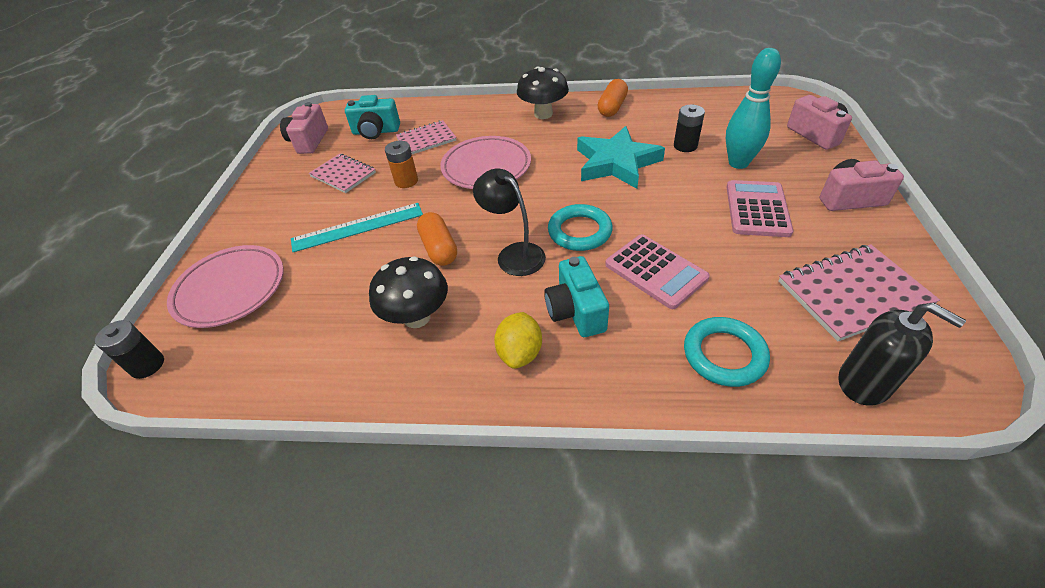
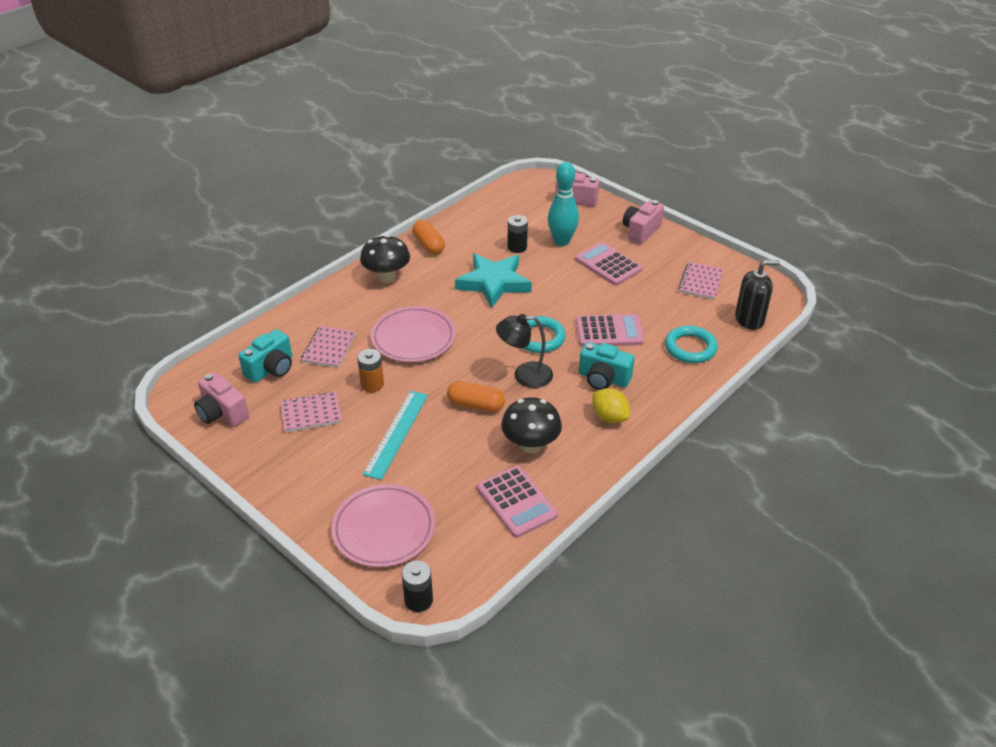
camera: 55 degrees left, 5 degrees down
(325, 356) = (517, 502): none -> pink calculator
(853, 293) = (700, 282): pink notebook -> pink notebook, size x0.66

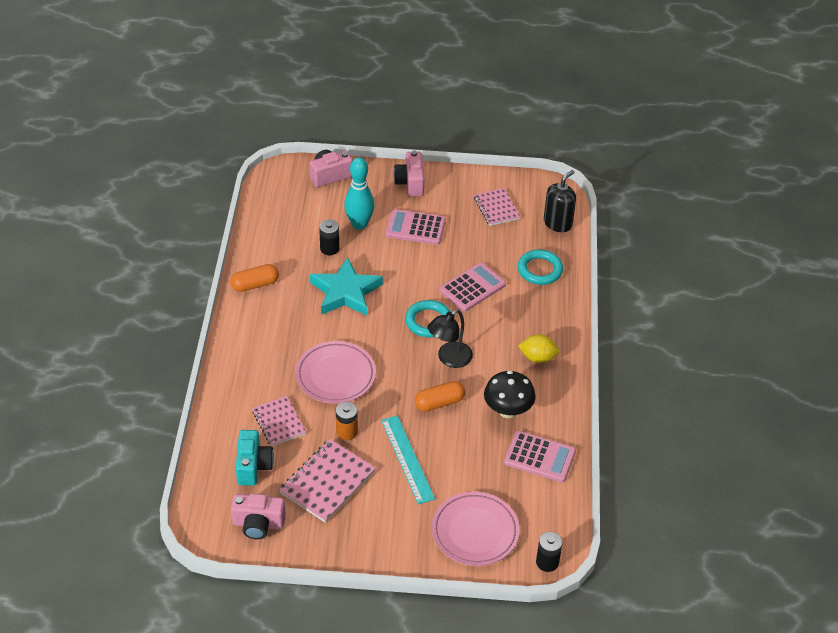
camera: 40 degrees left, 5 degrees up
(311, 413) = (327, 482): pink notebook -> pink notebook, size x1.52
(387, 277) = (254, 333): black mushroom -> none
(428, 245) = (255, 284): orange capsule -> orange capsule turned 45 degrees counterclockwise
(603, 379) = (505, 329): turquoise camera -> none

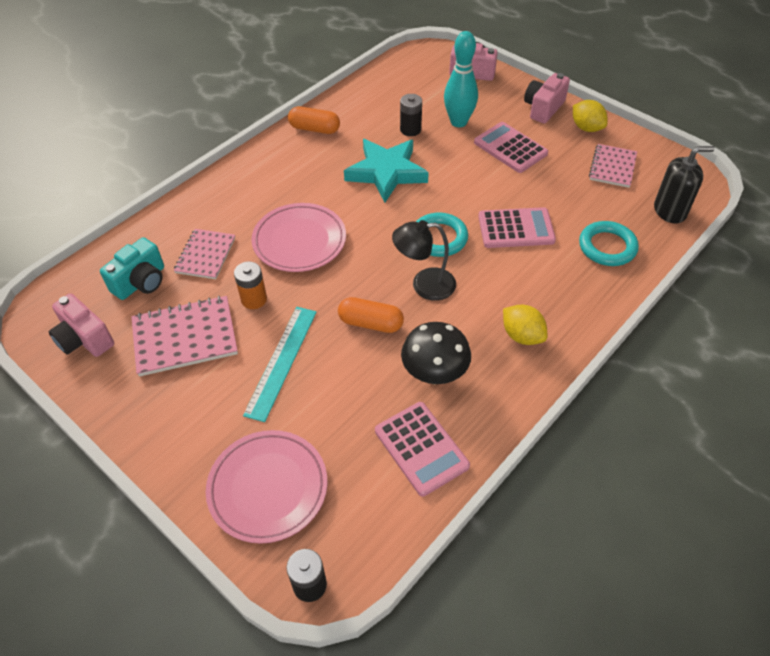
camera: 40 degrees right, 5 degrees up
(454, 185) = (586, 128): none -> yellow lemon

